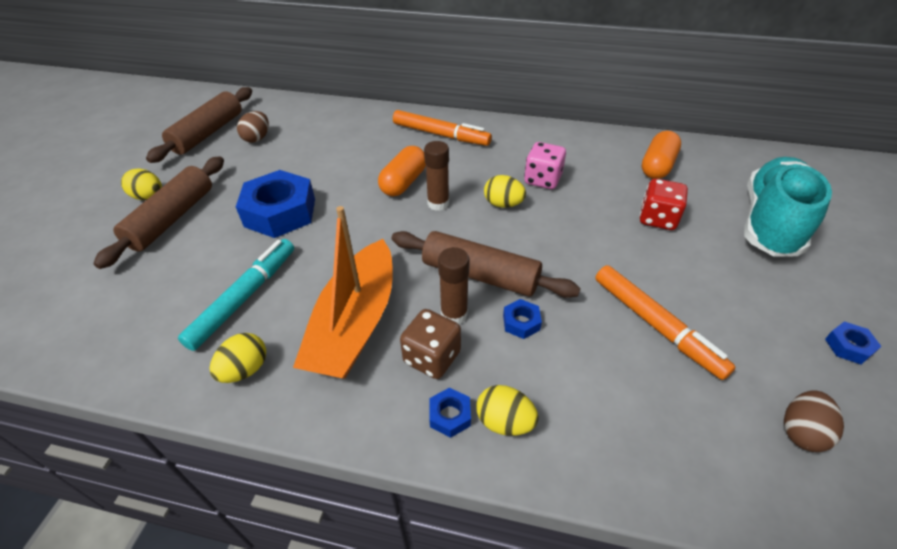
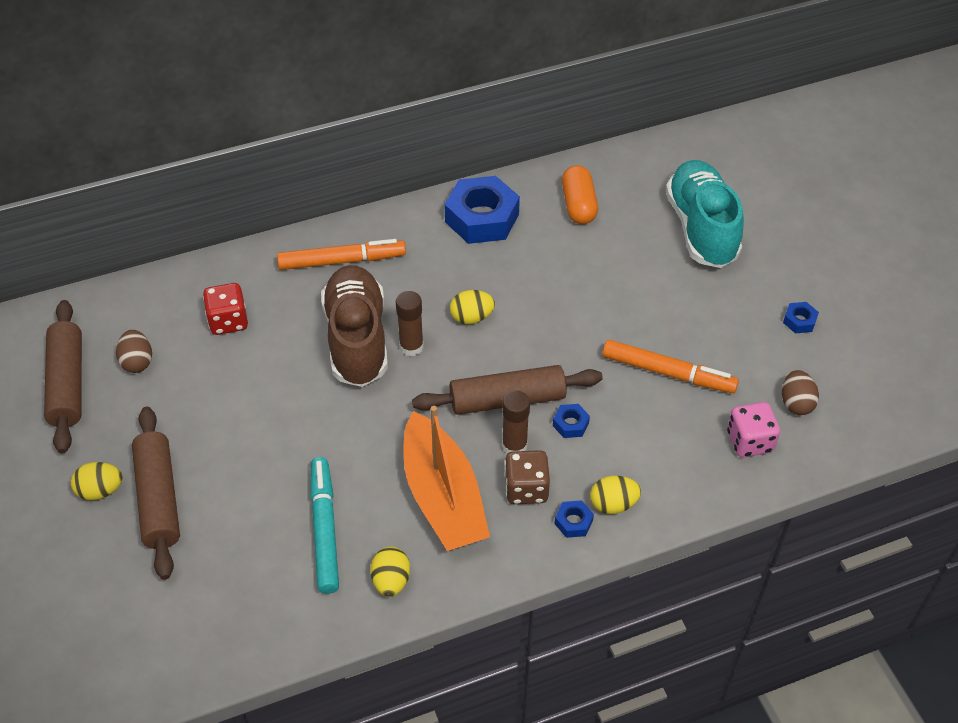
camera: 35 degrees left, 5 degrees up
(280, 212) = (265, 434): blue nut -> blue nut (482, 218)
(404, 182) = (357, 339): orange capsule -> brown shoe
(542, 180) = (487, 271): pink dice -> pink dice (749, 441)
(657, 219) = (613, 268): red dice -> red dice (228, 321)

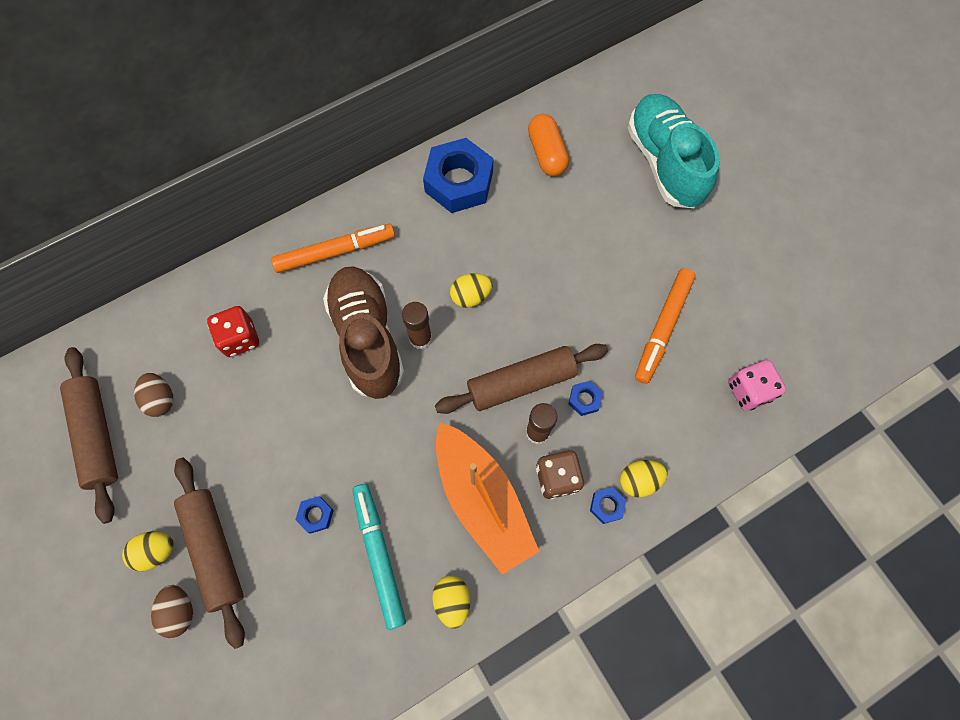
camera: 10 degrees left, 20 degrees up
(668, 373) = (662, 328): orange marker -> orange marker turned 105 degrees clockwise
(796, 403) = (783, 342): brown egg -> brown egg (180, 611)
(799, 321) = (771, 251): blue nut -> blue nut (316, 515)

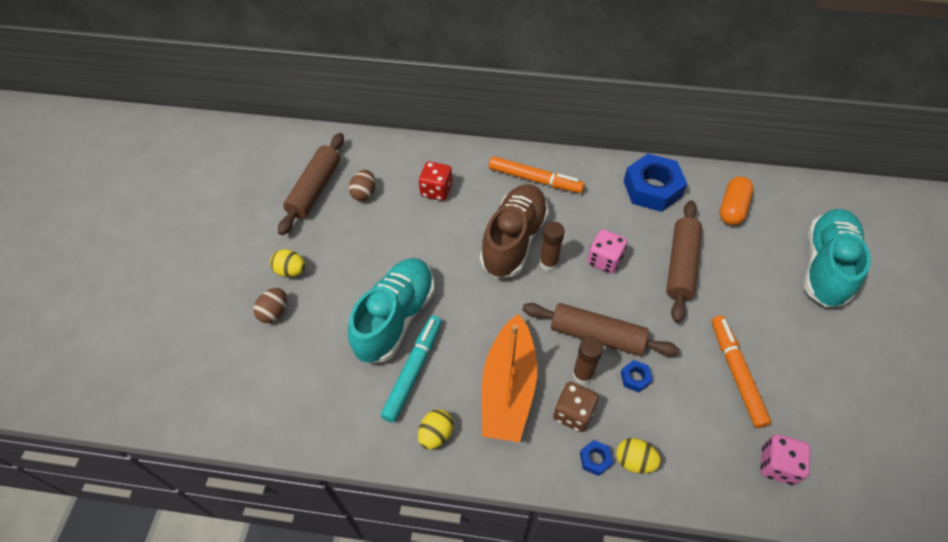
camera: 40 degrees right, 15 degrees down
(214, 550) = (321, 294): brown rolling pin -> brown rolling pin (681, 265)
(316, 515) = (395, 318): blue nut -> turquoise shoe
(471, 296) = (604, 260): yellow egg -> pink dice
(662, 328) = (736, 373): orange marker -> orange marker turned 105 degrees clockwise

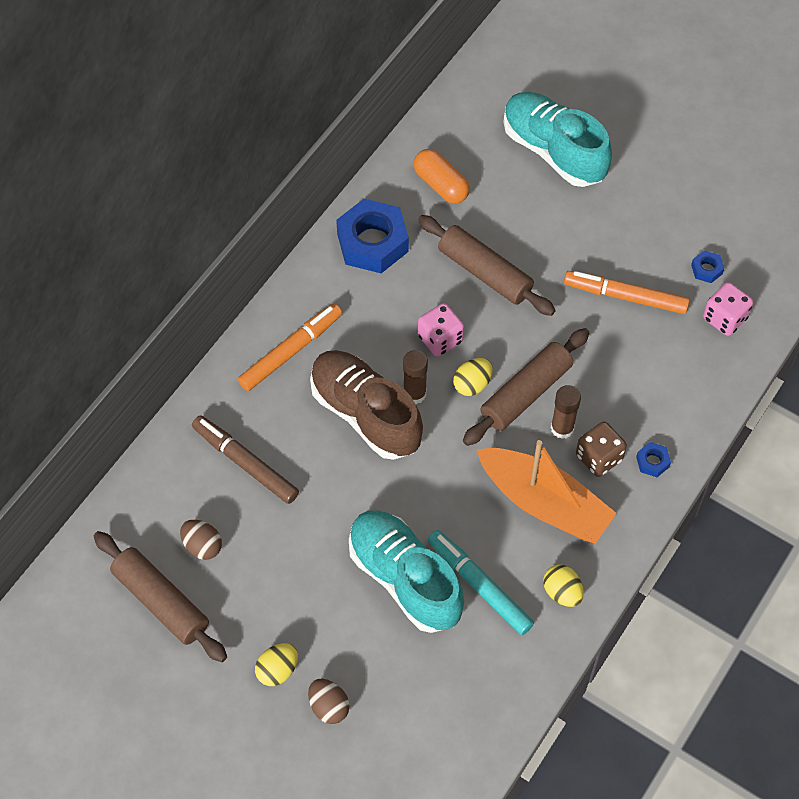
camera: 65 degrees left, 5 degrees up
(436, 190) = (245, 463): red dice -> brown marker
(634, 461) = (669, 430): yellow egg -> yellow egg (472, 384)
(635, 378) = (588, 384): blue nut -> blue nut (706, 269)

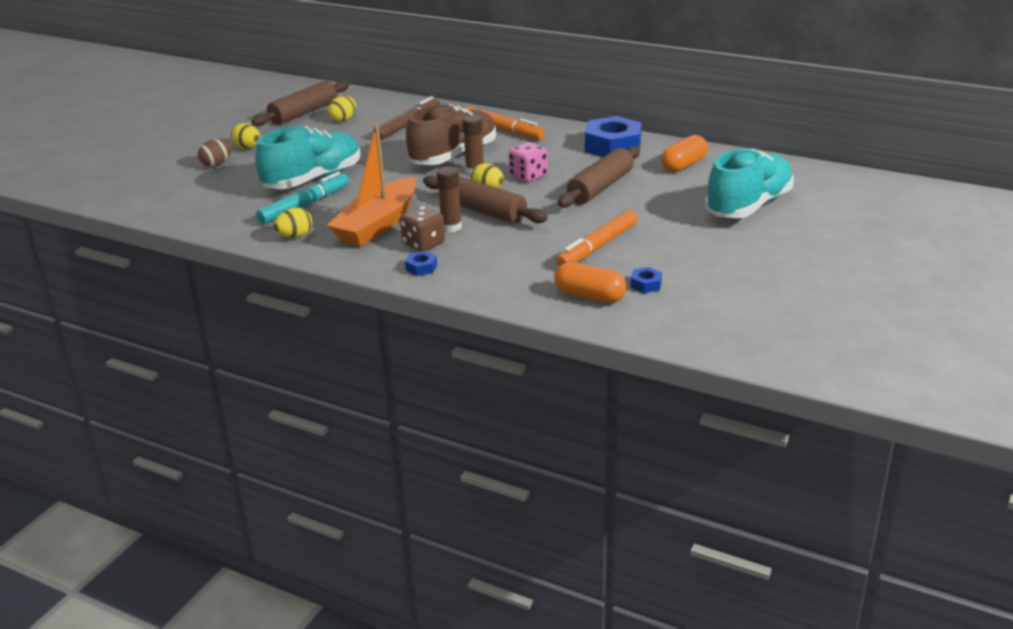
camera: 85 degrees right, 30 degrees down
(202, 546) = (343, 119): brown egg -> yellow egg
(625, 297) = (597, 247): orange marker -> orange marker turned 150 degrees counterclockwise
(724, 318) = (589, 296): pink dice -> orange capsule

